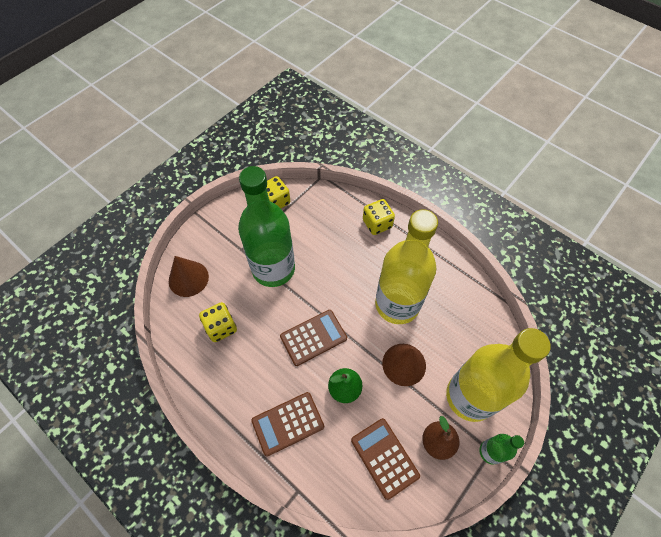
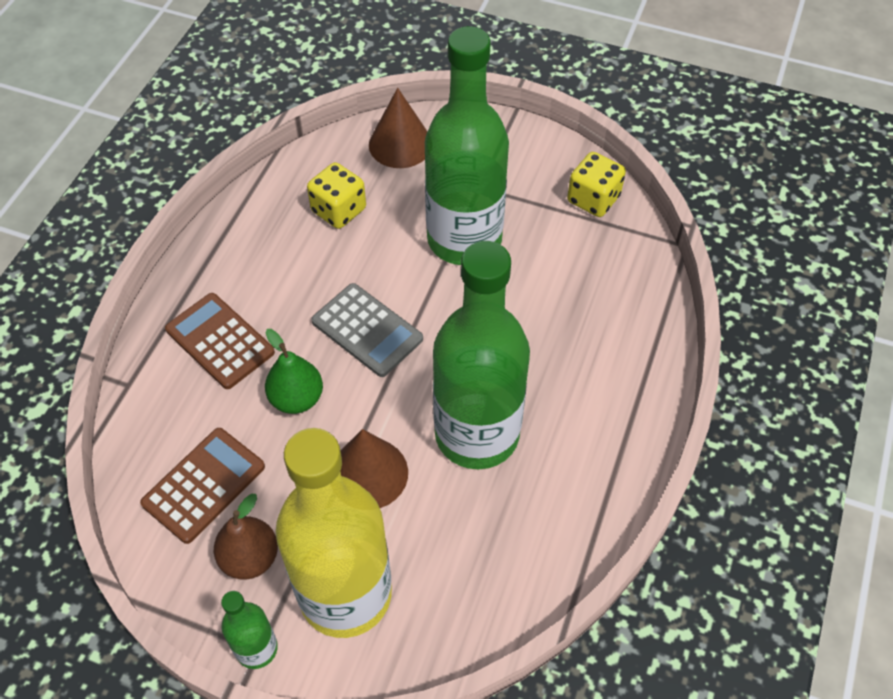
camera: 70 degrees right, 5 degrees down
(313, 337) = (367, 330): brown calculator -> grey calculator
(377, 224) = (628, 358): yellow dice -> none
(397, 304) = (477, 434): yellow bottle -> green bottle

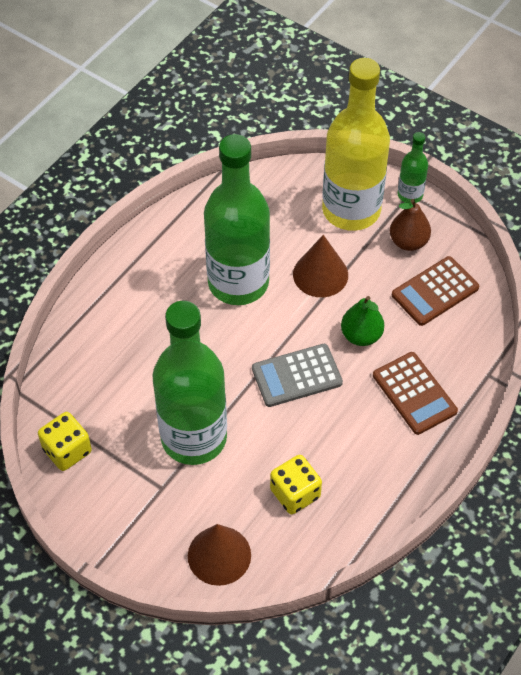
camera: 165 degrees left, 0 degrees up
(367, 330) = (297, 376): grey calculator -> grey calculator turned 75 degrees counterclockwise

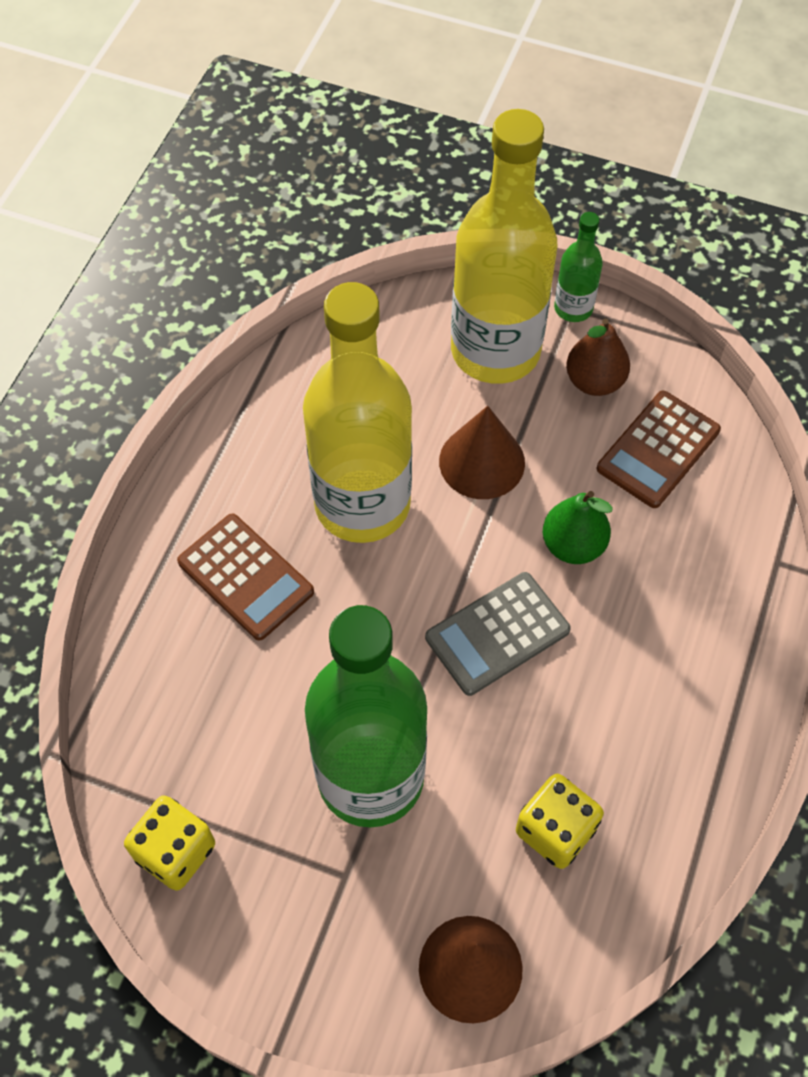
camera: 15 degrees left, 5 degrees up
(238, 283) = (362, 504): green bottle -> yellow bottle
(414, 393) = (681, 619): brown calculator -> brown calculator (245, 577)

